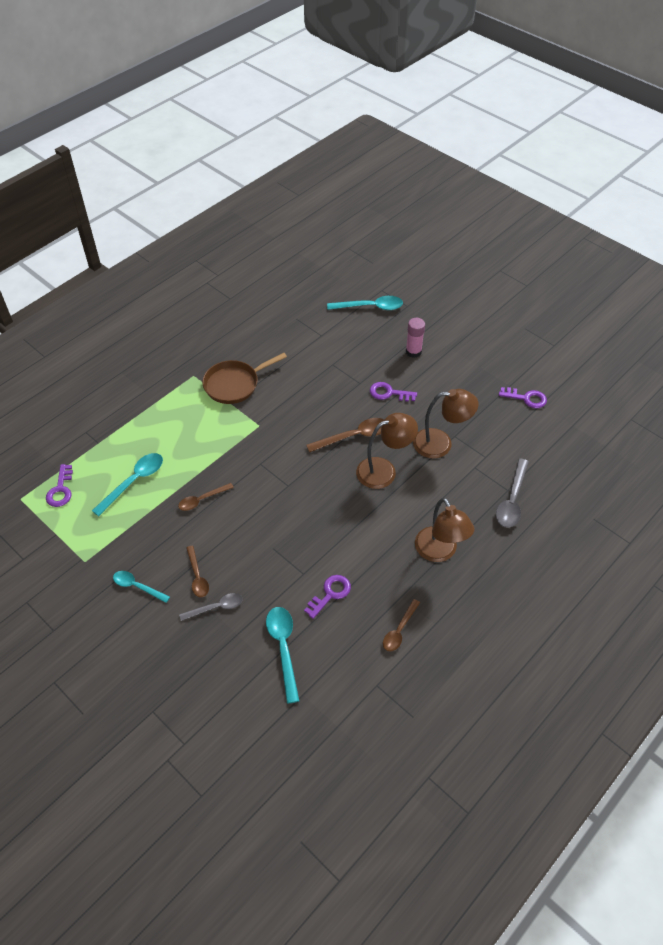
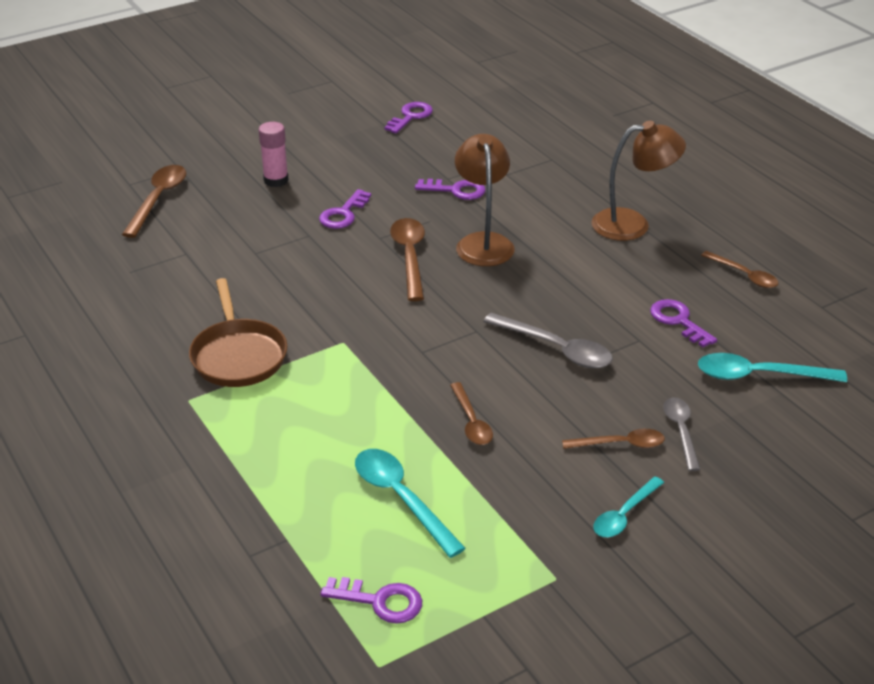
camera: 75 degrees left, 15 degrees down
(370, 307) = (158, 199): turquoise spoon -> brown spoon
(441, 443) = (456, 190): brown lamp -> purple key
(512, 500) = (568, 159): grey spoon -> grey spoon (556, 349)

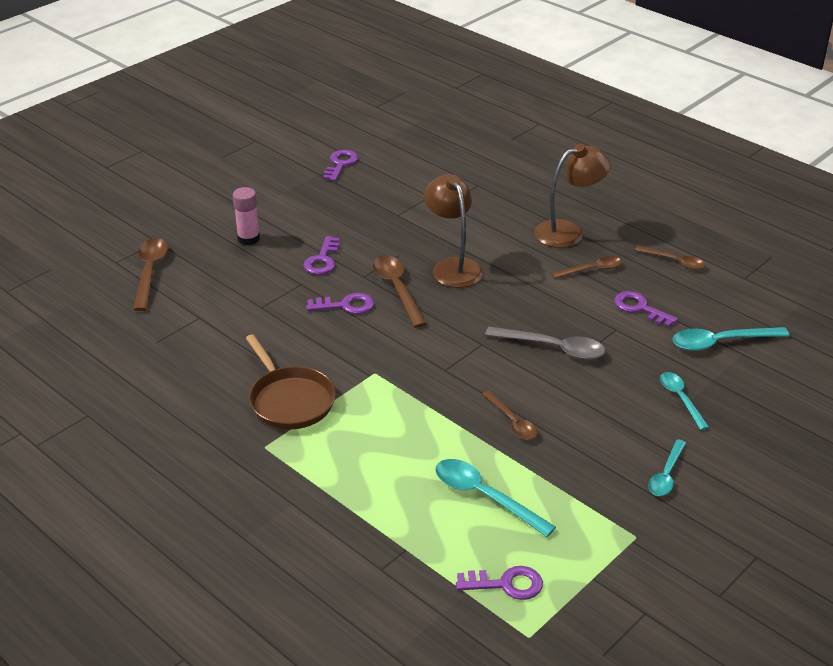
camera: 15 degrees left, 0 degrees up
(456, 190) = (409, 224): purple key -> purple key (345, 305)
(620, 444) = (638, 418): brown spoon -> brown spoon (592, 270)
(681, 431) = (680, 399): grey spoon -> turquoise spoon

